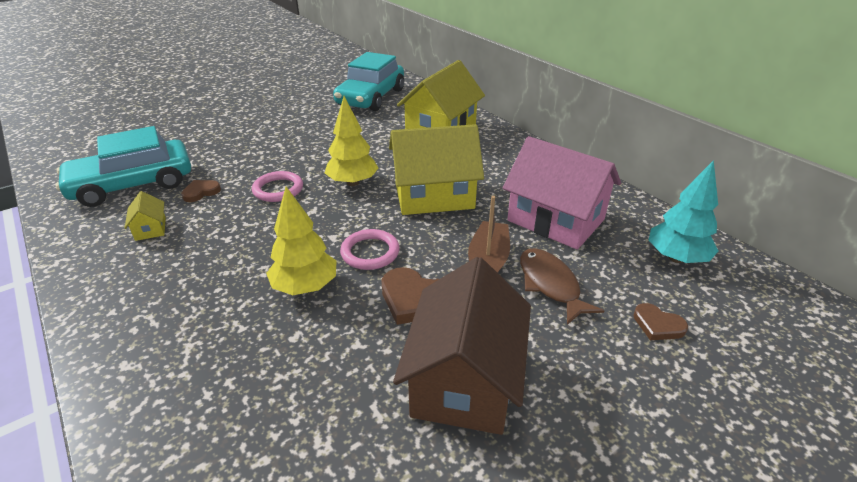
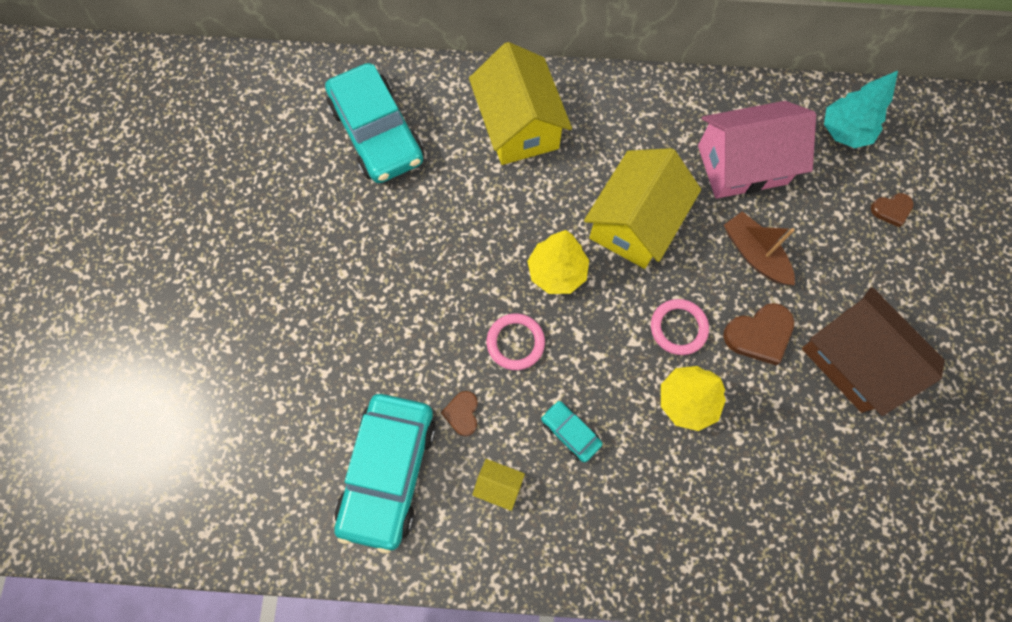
camera: 50 degrees left, 35 degrees up
(223, 241) = (570, 432): none -> turquoise car
(550, 284) = (809, 236): brown fish -> none

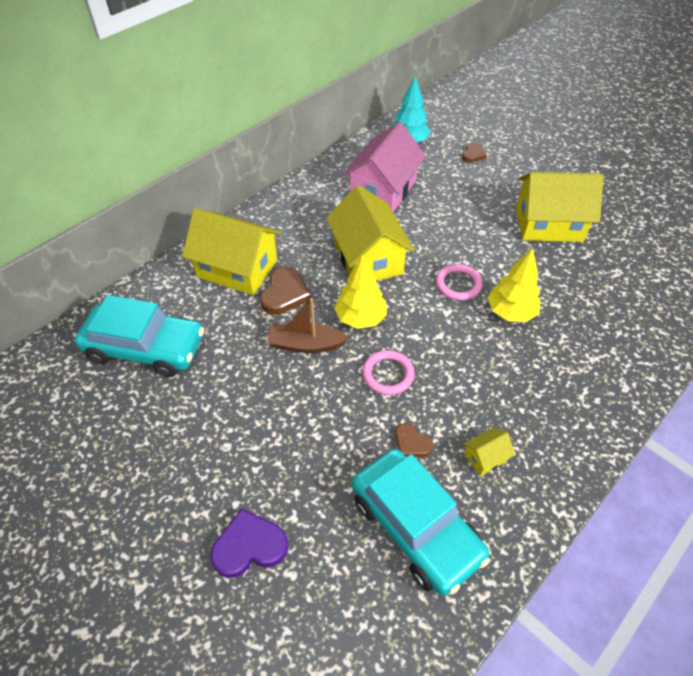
camera: 50 degrees left, 20 degrees down
(278, 360) = (249, 546): none -> purple heart
(570, 432) = (480, 387): turquoise car -> none
(754, 254) = (444, 221): brown boat -> brown boat (306, 344)
(759, 334) = (497, 252): brown heart -> brown heart (284, 294)
(853, 360) = (548, 224): brown house -> yellow house

